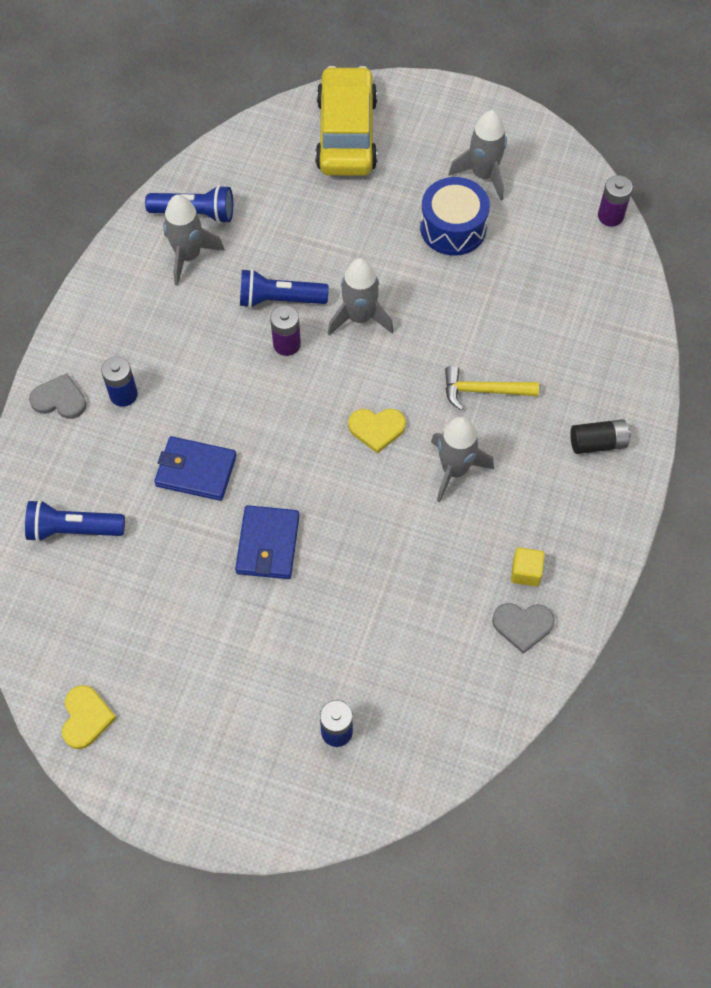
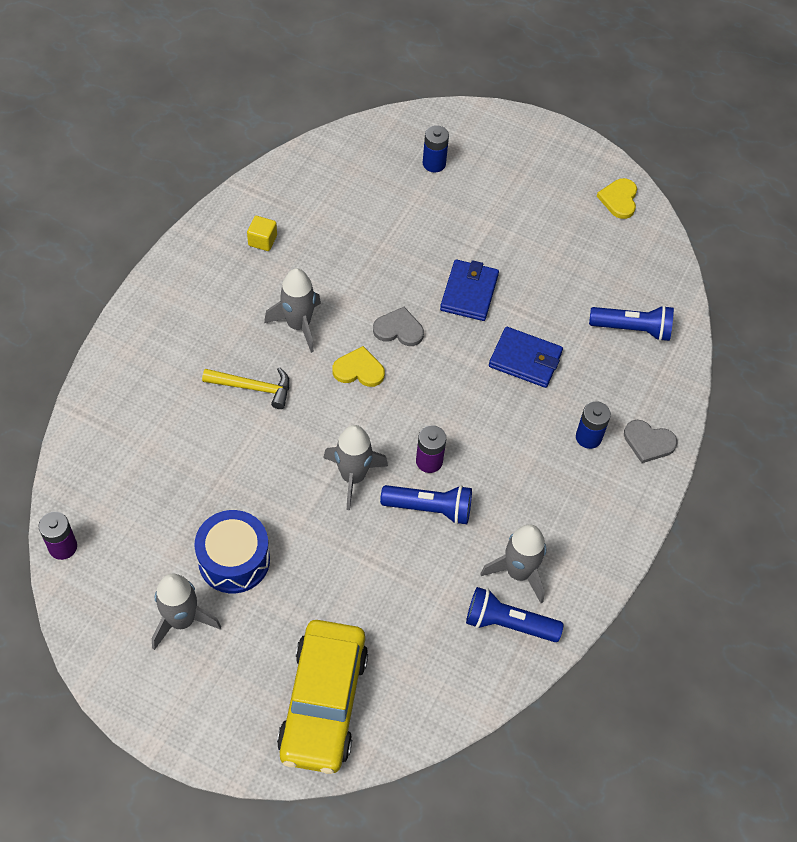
camera: 175 degrees left, 5 degrees down
(523, 625) = (277, 206): grey heart -> grey heart (399, 329)
(598, 443) = (166, 327): black battery -> none

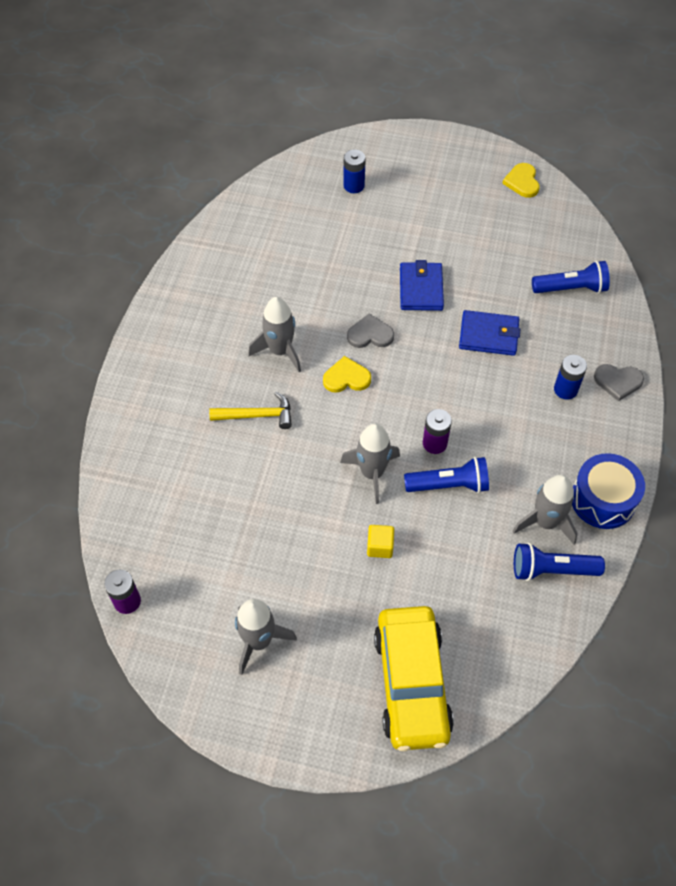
camera: 10 degrees left, 0 degrees up
(234, 560) = (289, 574): blue drum -> blue drum (602, 500)
(262, 240) = (224, 284): yellow cube -> yellow cube (380, 546)

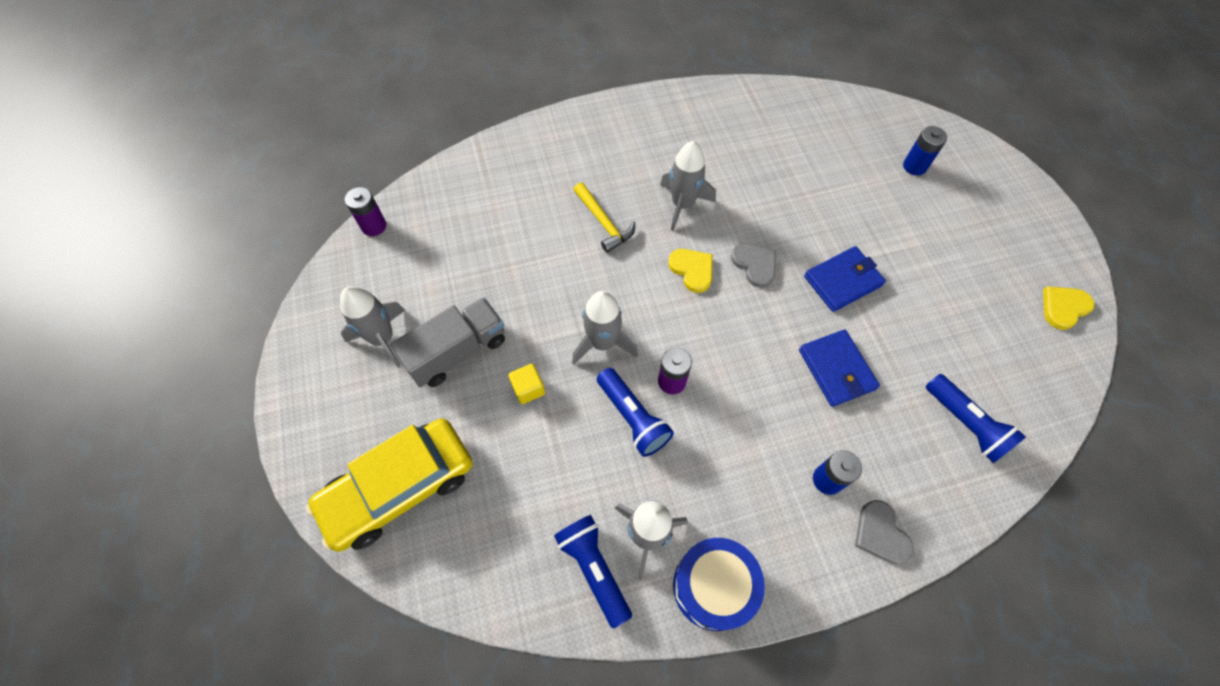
camera: 60 degrees right, 5 degrees up
(311, 585) = (457, 352): none -> grey truck

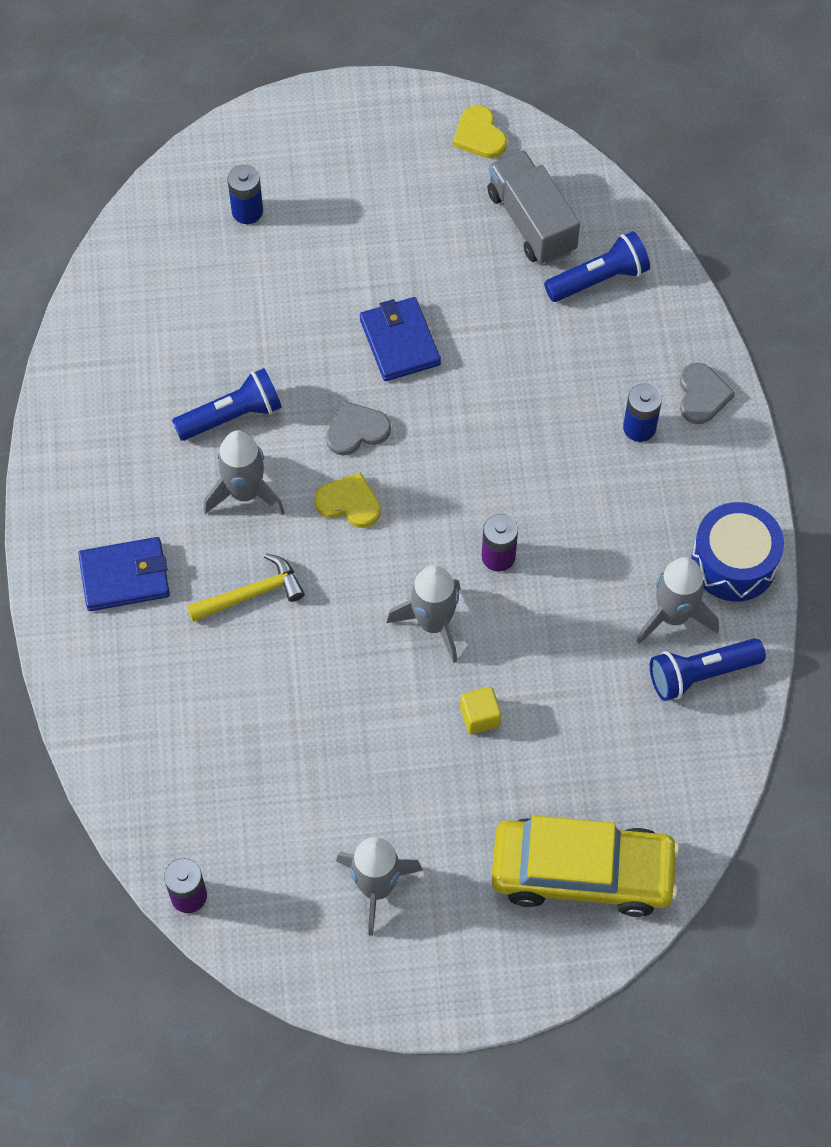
camera: 80 degrees left, 0 degrees up
(399, 488) = (582, 873): yellow car -> yellow car turned 60 degrees counterclockwise
(457, 352) = (413, 796): grey truck -> grey truck (531, 222)
(633, 417) = (536, 606): blue flashlight -> blue flashlight (232, 416)
(692, 270) = (349, 502): yellow heart -> yellow heart turned 45 degrees clockwise
(836, 369) = (514, 382): blue wallet -> blue wallet (125, 577)
(880, 533) = (702, 395): grey heart -> grey heart turned 75 degrees counterclockwise

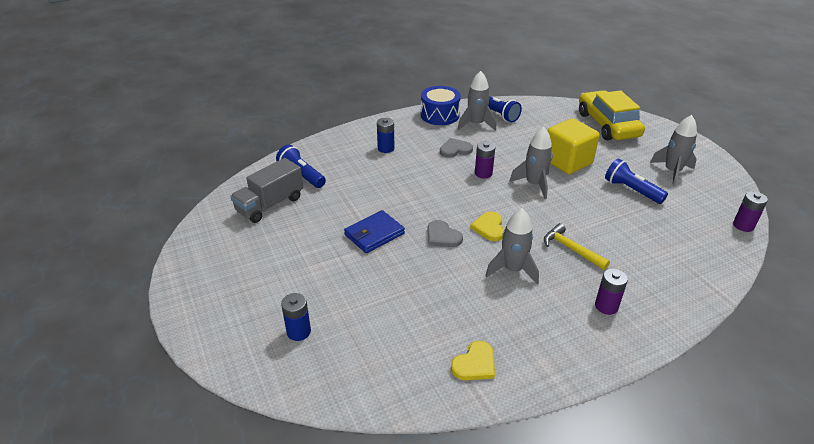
camera: 110 degrees left, 25 degrees down
(125, 577) = (606, 306): blue wallet -> purple battery
(232, 416) = (465, 291): blue flashlight -> blue flashlight (631, 190)
(479, 135) = (207, 238): yellow heart -> yellow heart (475, 364)
(480, 716) = (567, 162): yellow cube -> yellow cube, size x2.25
(702, 395) = (358, 135): grey heart -> grey heart (455, 149)

